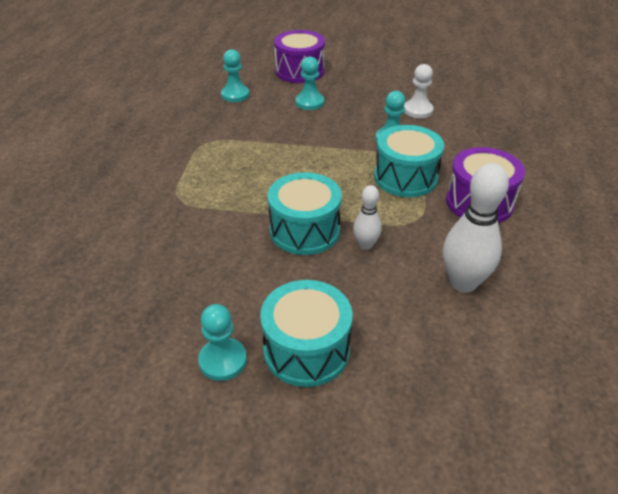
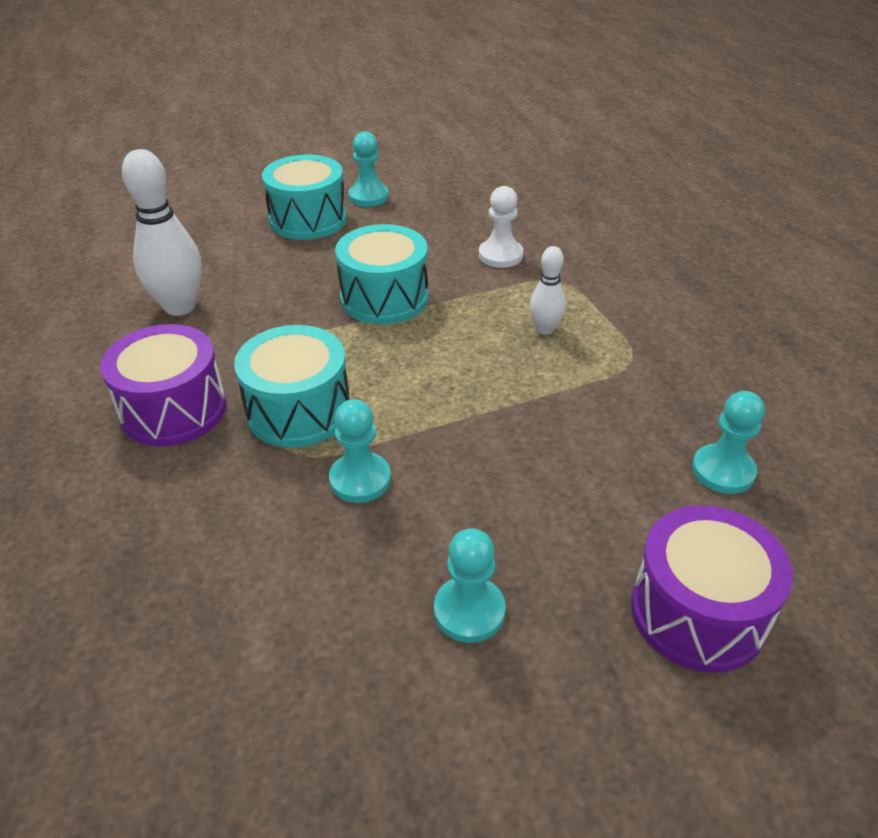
camera: 150 degrees right, 0 degrees up
(309, 102) = (574, 512): turquoise pawn -> turquoise pawn (469, 611)
(365, 245) = (305, 307): white bowling pin -> white bowling pin (545, 329)
(418, 110) = (346, 587): white pawn -> white pawn (500, 255)

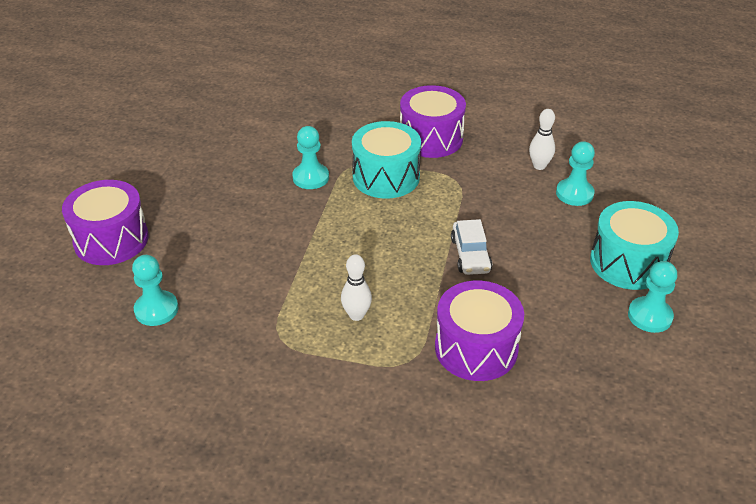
camera: 125 degrees right, 0 degrees up
(180, 307) = (539, 166): white bowling pin -> white bowling pin, size x0.55
(384, 298) = (470, 255): turquoise drum -> white car
(469, 611) = (200, 176): turquoise pawn -> turquoise pawn (574, 193)
(500, 255) = (476, 348): white pawn -> purple drum

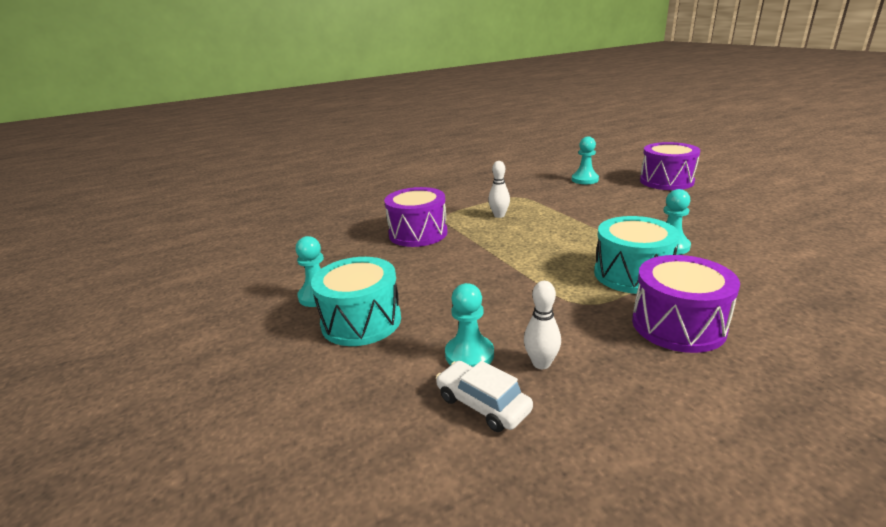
camera: 140 degrees right, 15 degrees down
(470, 255) = (485, 265): white car -> white car (483, 404)

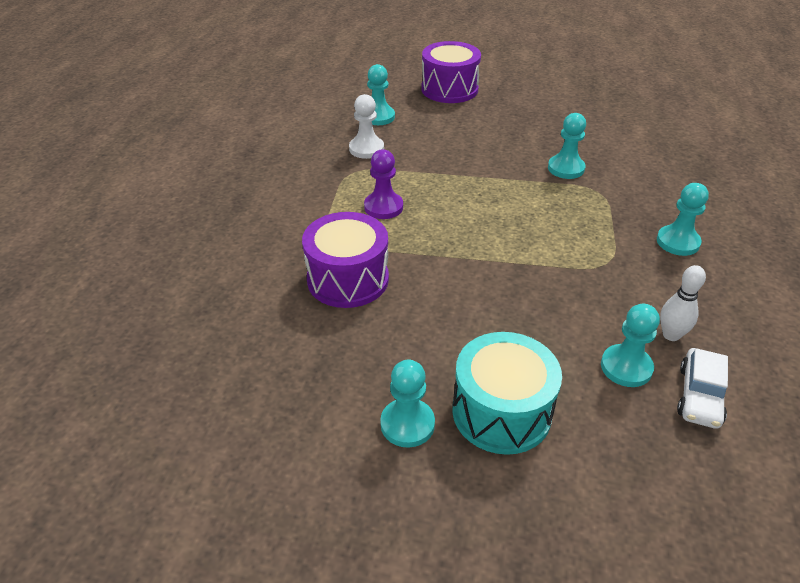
camera: 55 degrees left, 15 degrees up
(483, 404) = (699, 396): white car -> white car turned 60 degrees counterclockwise
(499, 215) = (383, 207): white bowling pin -> purple pawn
(545, 190) = (366, 149): none -> white pawn
(632, 274) = (588, 213): turquoise drum -> none
(678, 325) = (677, 242): purple drum -> turquoise pawn

